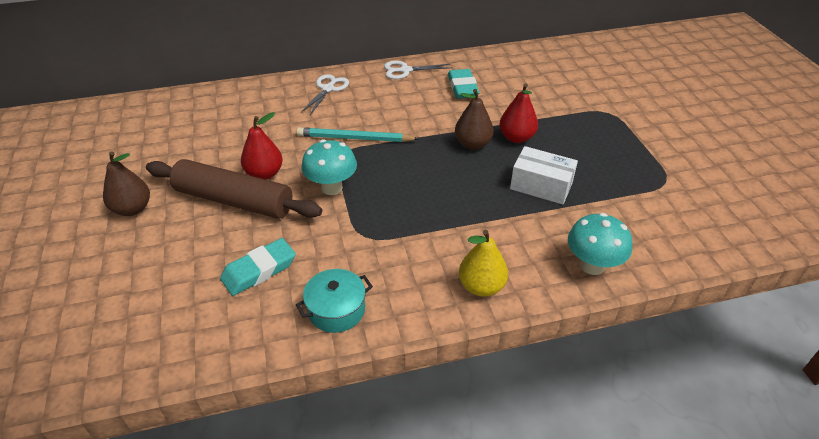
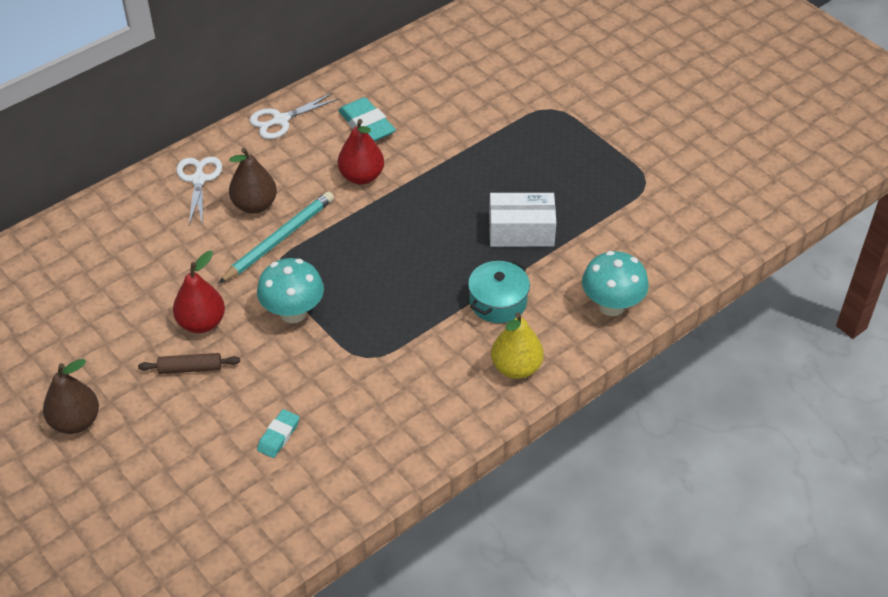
camera: 25 degrees left, 5 degrees up
(234, 201) = (190, 368): brown rolling pin -> brown rolling pin, size x0.42
(259, 271) = (278, 436): turquoise eraser -> turquoise eraser, size x0.61
(336, 310) = (387, 445): turquoise pot -> turquoise pot (498, 302)
(355, 138) = (279, 239): turquoise pencil -> turquoise pencil turned 150 degrees clockwise
(472, 144) = (420, 202): brown pear -> brown pear (254, 205)
(516, 137) = (465, 177): red pear -> red pear (361, 176)

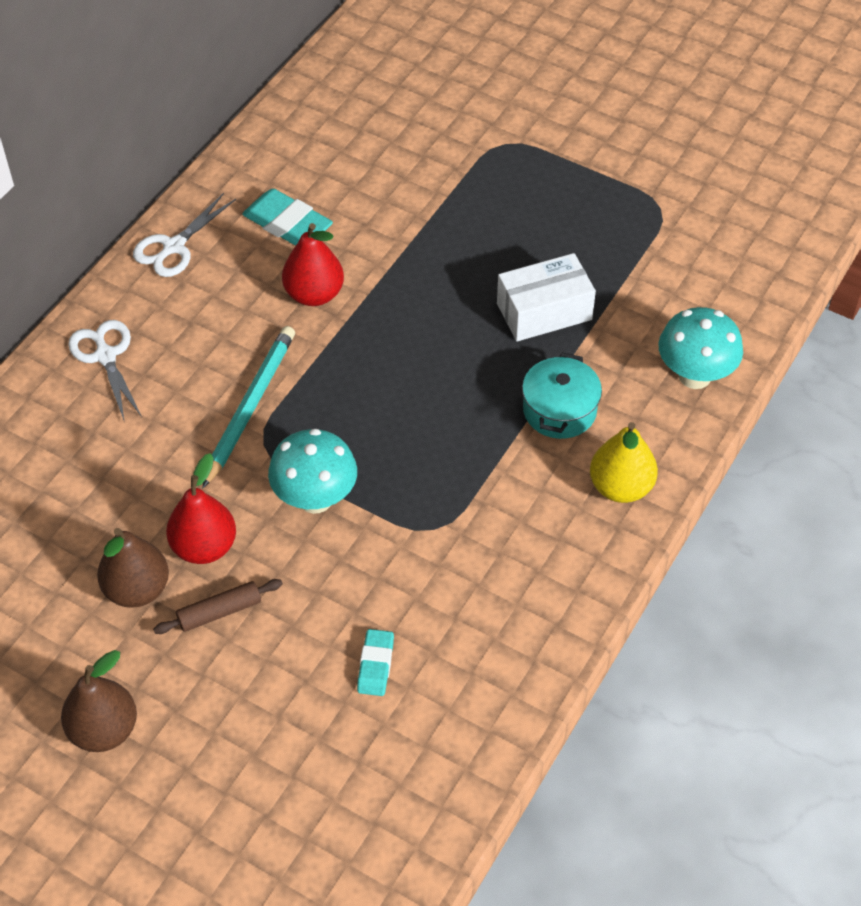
camera: 20 degrees left, 5 degrees up
(254, 205) = (196, 370): brown pear -> brown pear (137, 589)

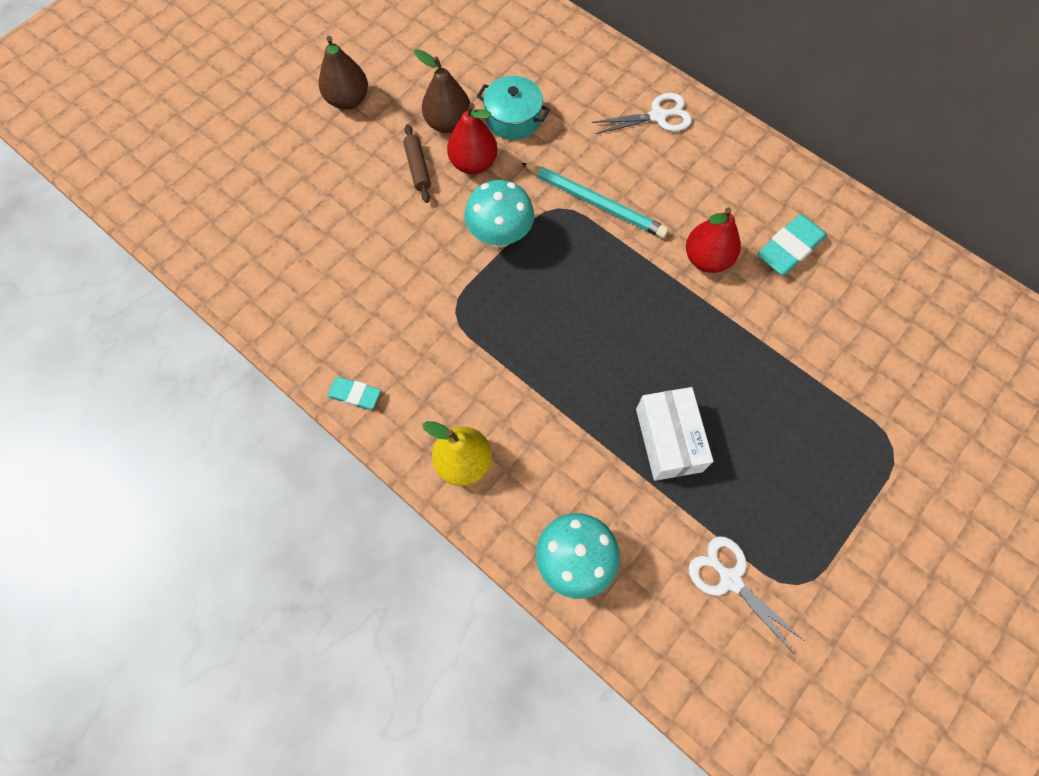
camera: 100 degrees right, 15 degrees up
(174, 247) = (768, 166): white scissors -> white scissors (730, 579)
(376, 665) = (348, 256): turquoise eraser -> turquoise eraser (355, 395)
(559, 410) = (554, 429): turquoise pot -> turquoise pot (513, 119)

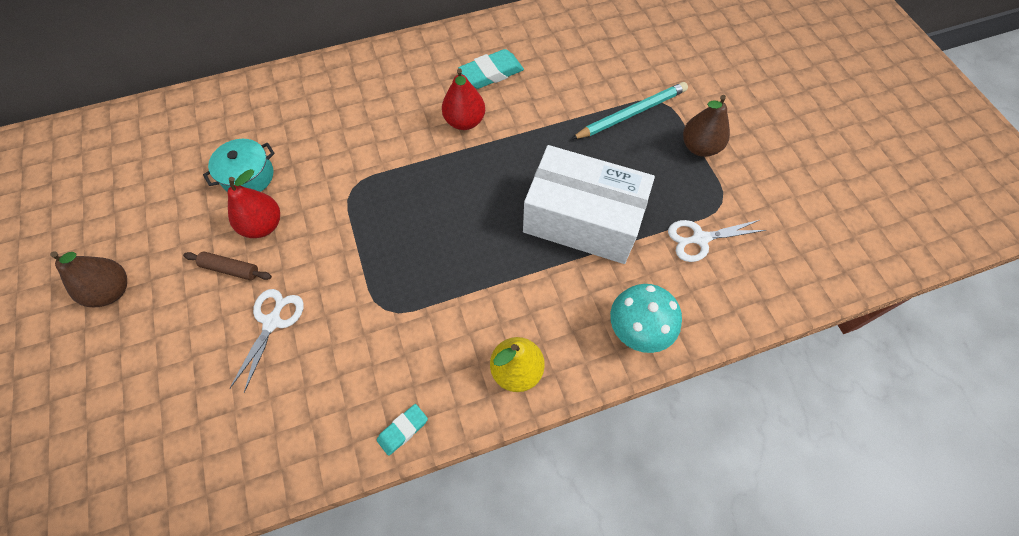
camera: 60 degrees left, 5 degrees down
(448, 123) = (209, 224): brown pear -> brown pear (699, 147)
(500, 235) = (343, 241): turquoise mushroom -> none
(594, 202) = (367, 162): turquoise pencil -> turquoise pencil (631, 114)
(658, 116) = (330, 86): white scissors -> white scissors (272, 322)
(668, 440) = (582, 220): white box -> white box, size x1.69
(789, 248) = (491, 73): turquoise eraser -> turquoise eraser turned 75 degrees clockwise

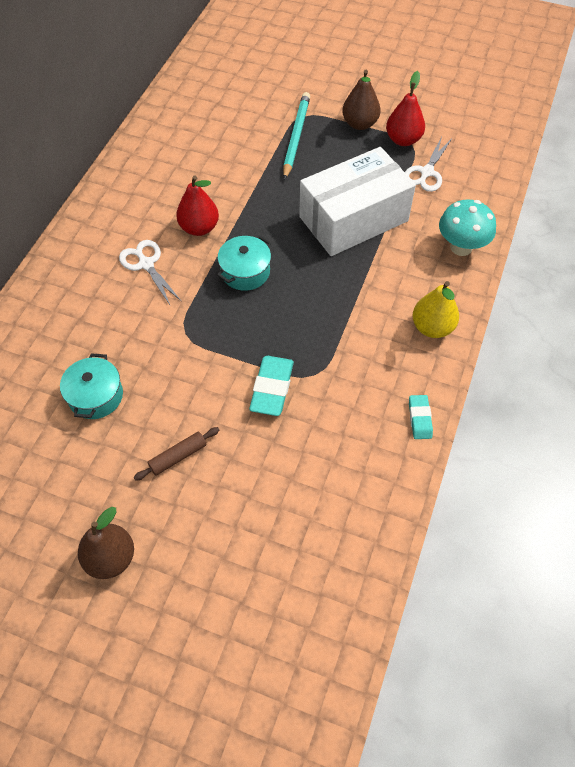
camera: 50 degrees left, 5 degrees down
(263, 225) = (158, 411): red pear -> red pear (403, 140)
(272, 322) = (257, 453): white scissors -> white scissors (146, 264)
(448, 183) = (245, 272): none -> turquoise pot
(491, 73) = (172, 185): turquoise eraser -> turquoise eraser (272, 388)

